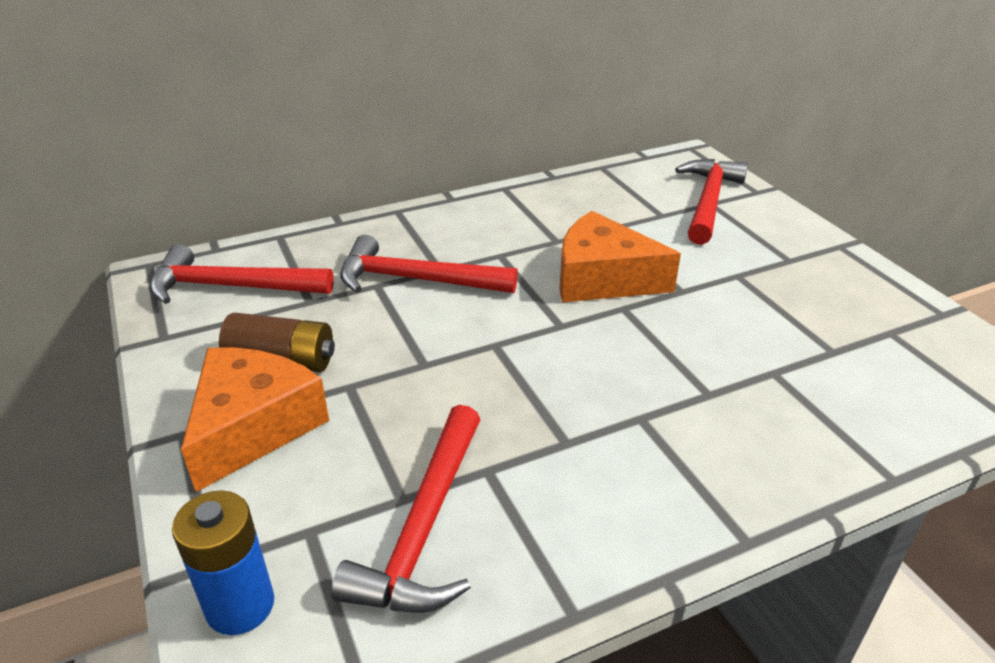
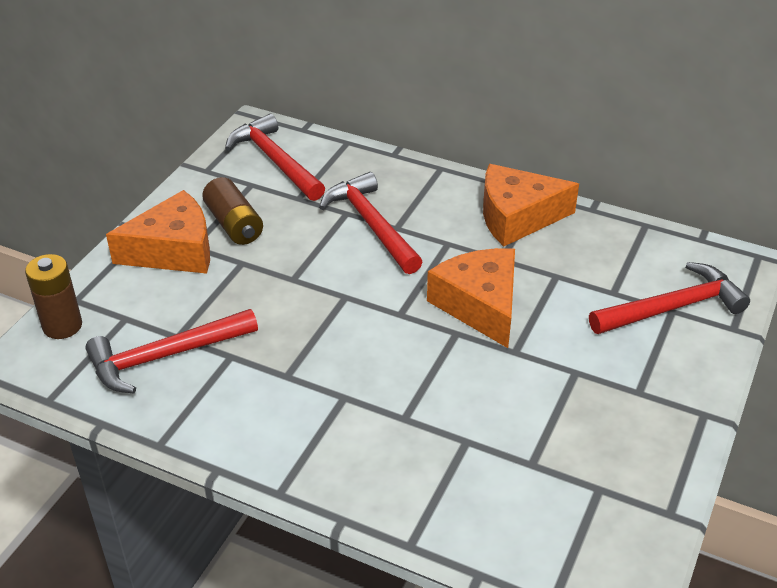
camera: 50 degrees right, 5 degrees up
(240, 605) = (62, 326): blue battery -> brown battery
(515, 209) = (517, 217): none -> orange cheese

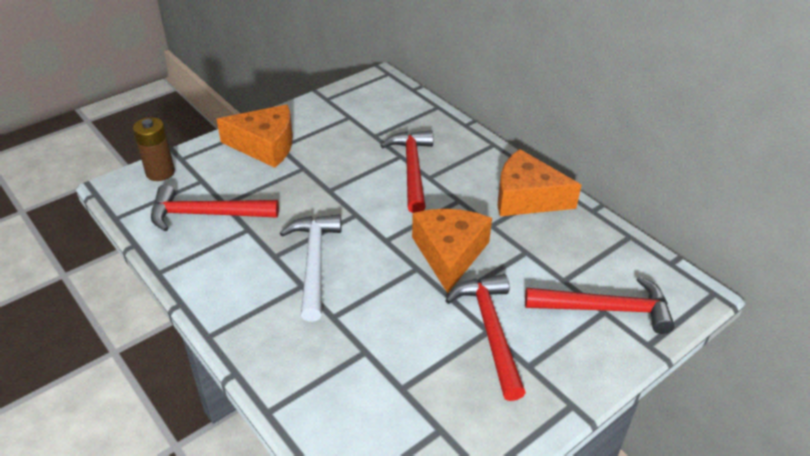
camera: 25 degrees right, 0 degrees up
(234, 224) = (317, 140): brown battery -> none
(275, 161) = (377, 105): red hammer -> red hammer (491, 331)
(339, 367) = (314, 263): none -> white hammer

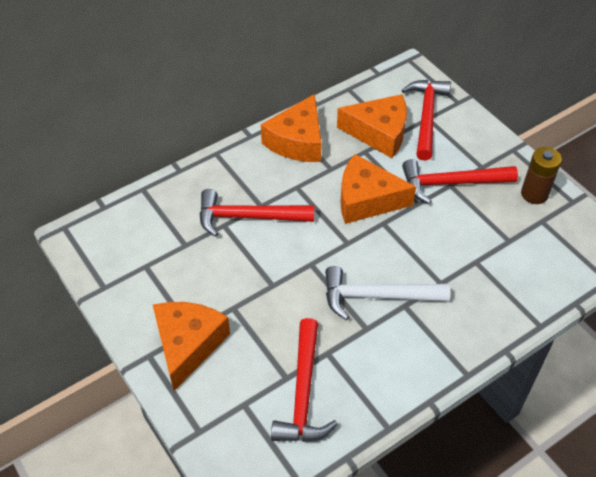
camera: 85 degrees left, 10 degrees up
(160, 172) = (224, 450): brown battery -> brown battery (534, 194)
(560, 263) = (379, 133): none -> orange cheese

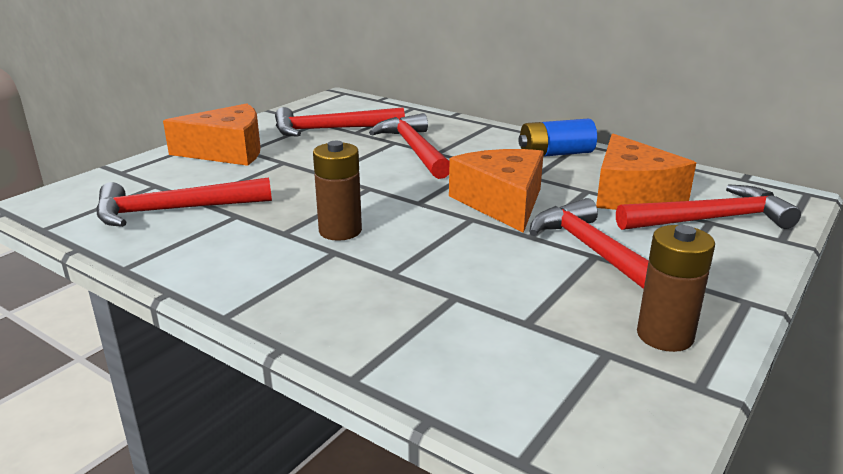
camera: 70 degrees right, 25 degrees down
(171, 260) = (331, 129): none -> red hammer
(297, 141) = (555, 154): orange cheese -> blue battery
(377, 296) = (340, 231): white hammer -> brown battery

